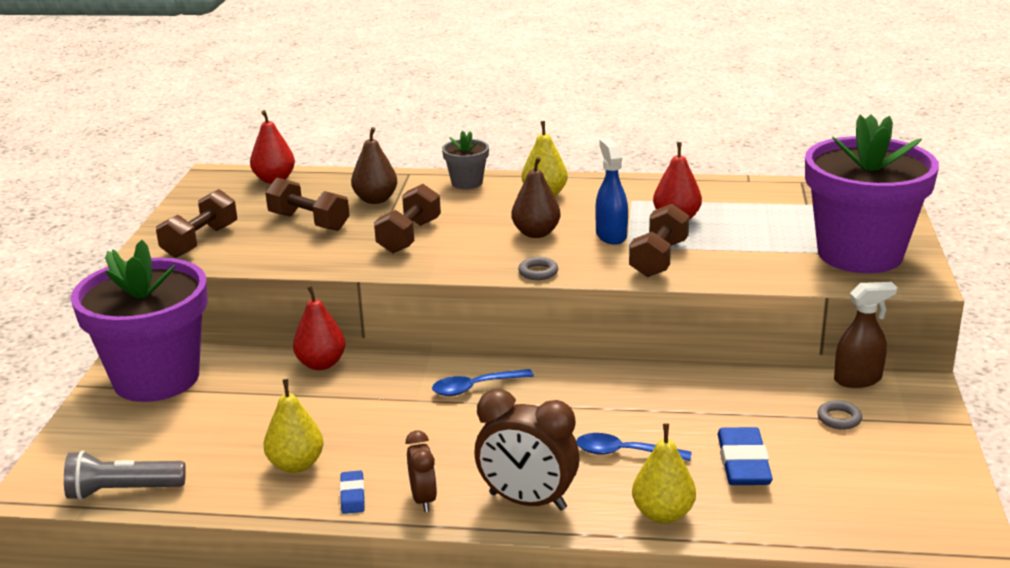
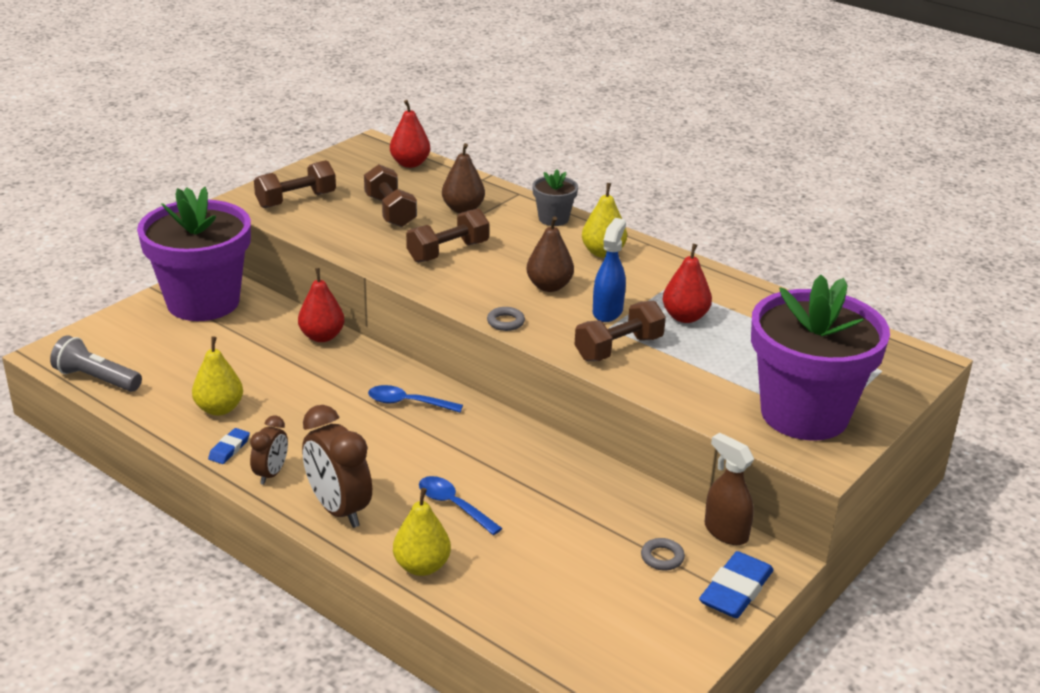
camera: 30 degrees right, 5 degrees up
(743, 463) = (534, 556): blue eraser -> blue eraser (736, 590)
(858, 379) = (725, 532): brown spray bottle -> brown spray bottle turned 150 degrees counterclockwise

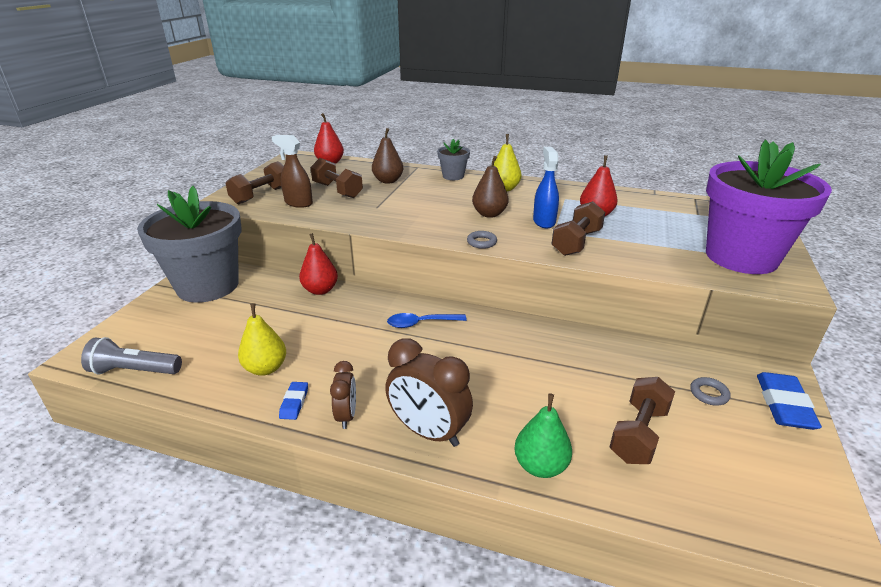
camera: 20 degrees left, 0 degrees up
(203, 302) = (208, 286): purple flower pot -> grey flower pot
(422, 566) = (540, 466): yellow pear -> green pear
(448, 252) = (399, 207): brown dumbbell -> brown dumbbell (639, 434)
(453, 505) = (520, 398): blue spoon -> none
(725, 532) = (727, 359): brown spray bottle -> brown spray bottle (298, 203)

